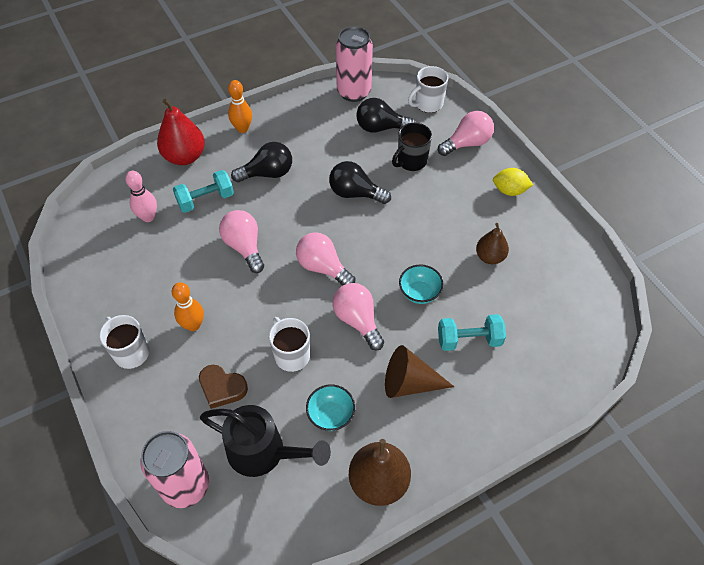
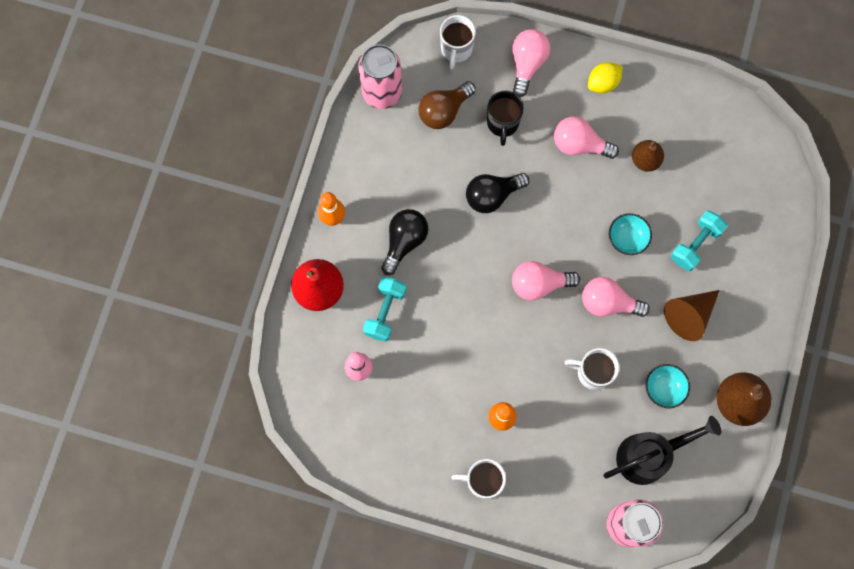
camera: 45 degrees left, 20 degrees up
(222, 388) = (574, 442): brown heart -> none
(244, 247) = (463, 323): pink light bulb -> pink light bulb (579, 144)
(381, 128) = (444, 111): black light bulb -> brown light bulb

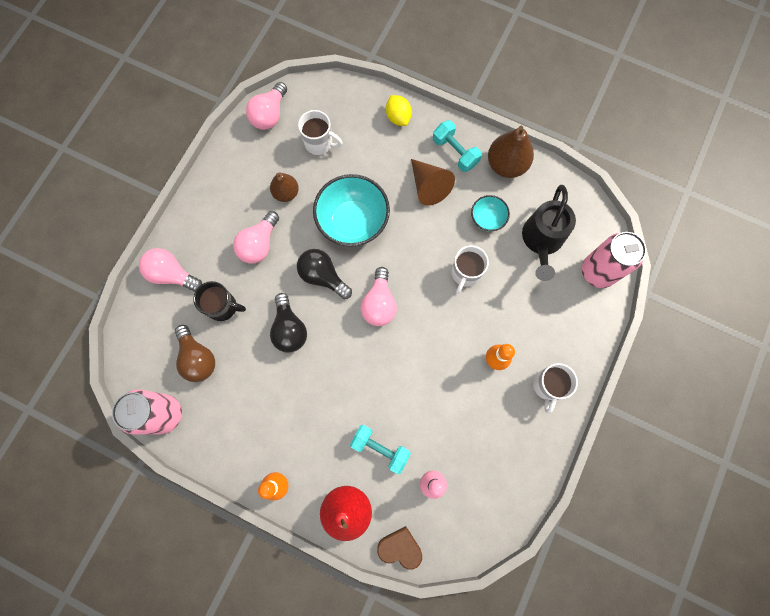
camera: 80 degrees left, 0 degrees up
(291, 348) = (400, 548): none -> brown heart
(404, 241) = (316, 418): black light bulb -> black light bulb (323, 276)
(456, 49) = (140, 336): white mug -> white mug (319, 143)
(603, 83) = (207, 213): yellow lemon -> yellow lemon (398, 117)
(608, 302) = (406, 249): pink light bulb -> pink light bulb (269, 114)
(627, 239) = (353, 222): turquoise bowl -> turquoise bowl, size x1.94
(650, 455) = (541, 241): black watering can -> black watering can turned 150 degrees counterclockwise
(695, 244) = (368, 169): turquoise dumbbell -> turquoise dumbbell (455, 152)

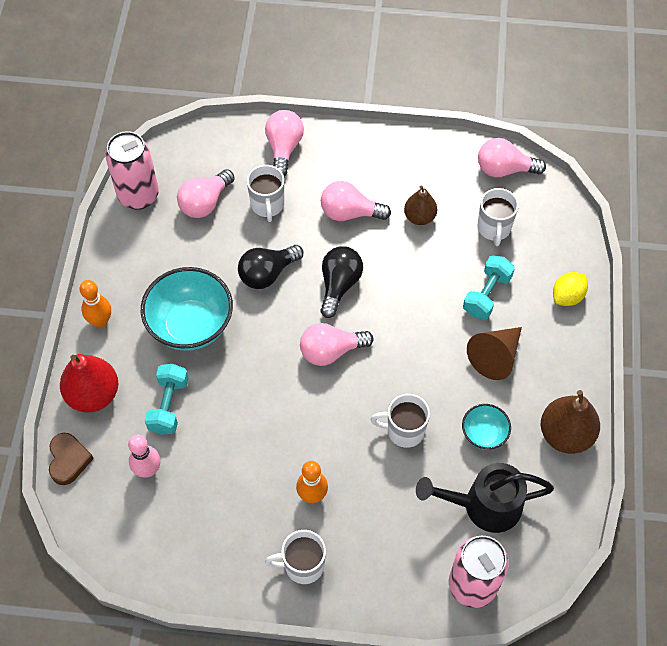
camera: 70 degrees right, 15 degrees down
(198, 358) = (205, 203): brown light bulb -> pink light bulb
(223, 307) = (267, 205): black mug -> white mug
(353, 222) = (415, 293): turquoise bowl -> turquoise bowl (191, 325)
(455, 152) = (553, 372): turquoise dumbbell -> turquoise dumbbell (486, 295)

